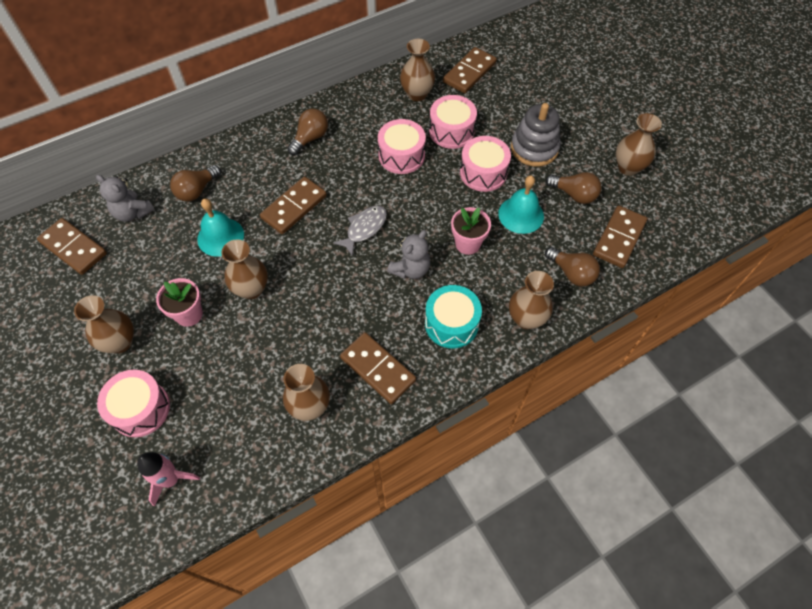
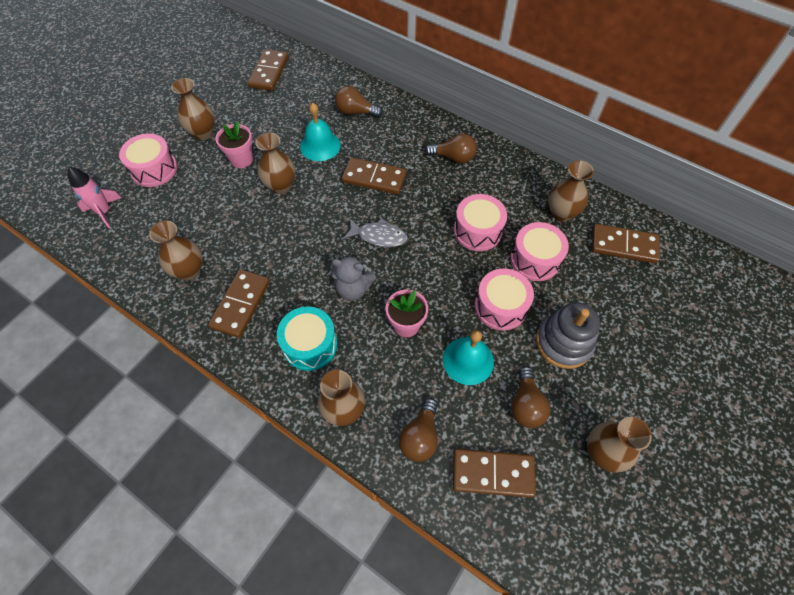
camera: 65 degrees right, 0 degrees up
(132, 213) = (315, 87): grey teddy bear -> none

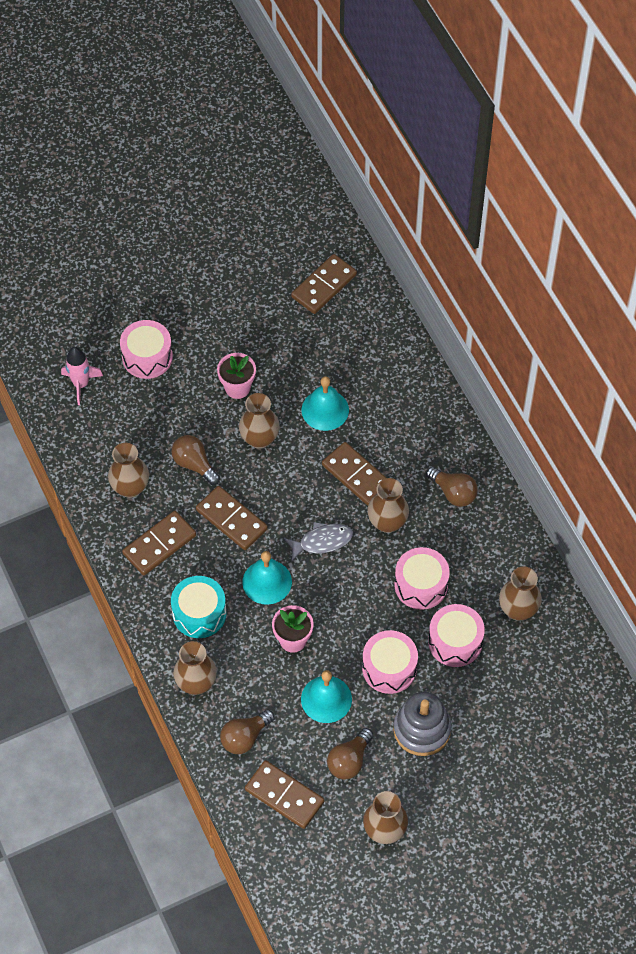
camera: 30 degrees right, 0 degrees up
(203, 133) = (215, 335): brown vase -> brown vase (387, 522)
(353, 289) = (267, 582): grey teddy bear -> turquoise bell
(355, 112) = (386, 385): brown light bulb -> brown light bulb (194, 464)
(379, 236) = (322, 541): grey fish -> grey fish turned 60 degrees counterclockwise
(623, 245) = (553, 674): brown domino -> brown domino (231, 520)

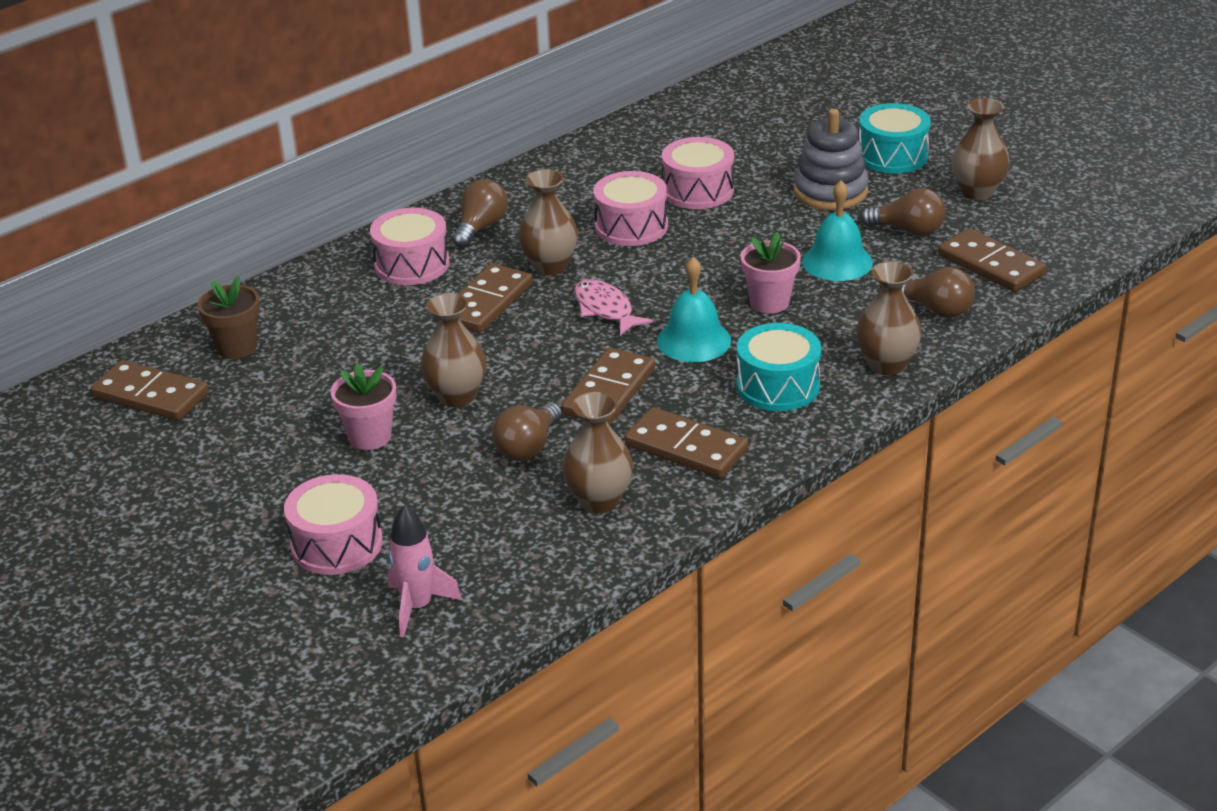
camera: 105 degrees left, 25 degrees down
(284, 795) = (990, 265): brown domino -> brown domino turned 60 degrees counterclockwise
(322, 541) = (605, 309): grey fish -> pink fish
(325, 410) = (383, 349): turquoise bell -> none
(358, 333) = (236, 347): none -> brown flower pot
(389, 668) = (763, 227): pink drum -> pink drum (412, 264)
(459, 793) = (892, 156): none -> turquoise drum
(518, 609) = (628, 159): brown vase -> none

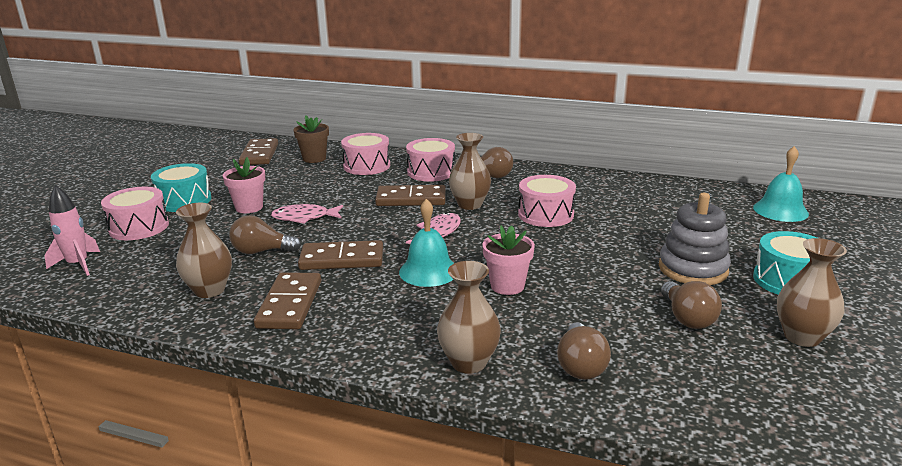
camera: 60 degrees right, 10 degrees down
(456, 396) = (304, 218): brown vase -> pink fish
(698, 190) = (619, 223): pink drum -> pink drum (367, 166)
(778, 386) = (396, 319): turquoise drum -> turquoise drum (184, 201)
(837, 262) = (597, 298): turquoise bell -> turquoise bell (780, 210)
(990, 265) = (691, 377): brown domino -> none

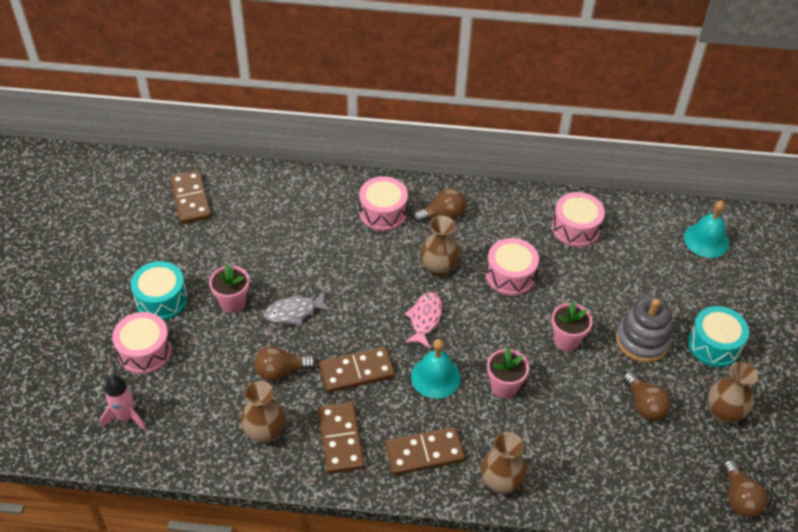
camera: 15 degrees left, 25 degrees up
(304, 218) = (294, 312): pink fish -> grey fish
(314, 158) = (253, 200): brown flower pot -> none
(367, 166) = (314, 209): pink drum -> pink drum (575, 228)
(411, 199) = (381, 266): brown domino -> brown domino (424, 453)
(580, 366) = (578, 471): brown light bulb -> brown light bulb (739, 498)
(596, 260) = (566, 340): none -> pink flower pot

